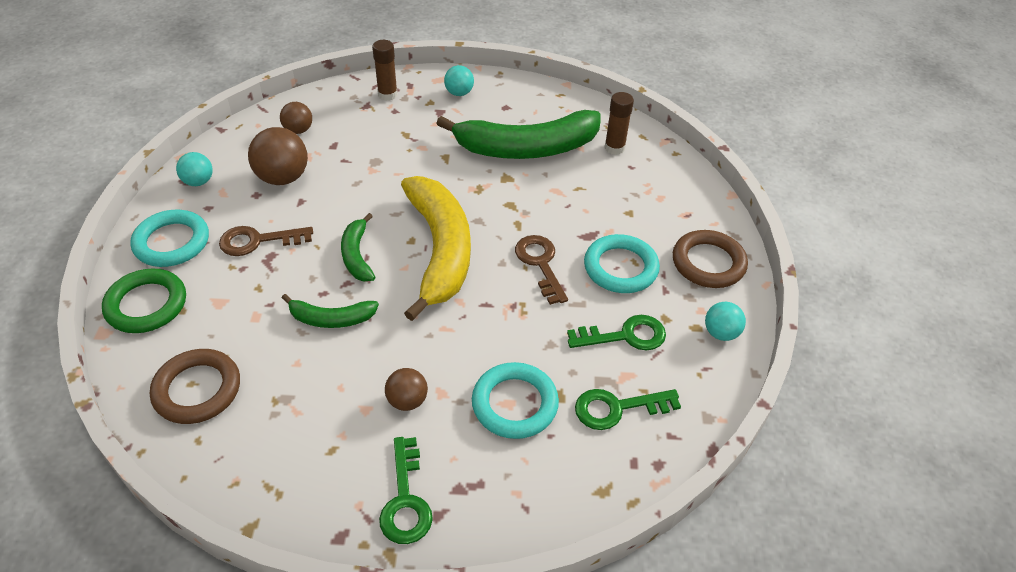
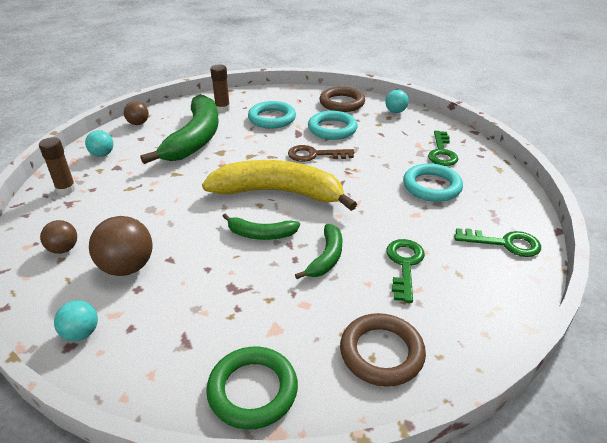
camera: 70 degrees left, 10 degrees down
(172, 242) = (166, 363): turquoise ring -> turquoise ring (272, 118)
(258, 241) = (206, 293): brown key -> none
(407, 401) = (420, 230): brown ball -> brown ball (138, 123)
(625, 336) = (388, 139): green key -> green key (404, 265)

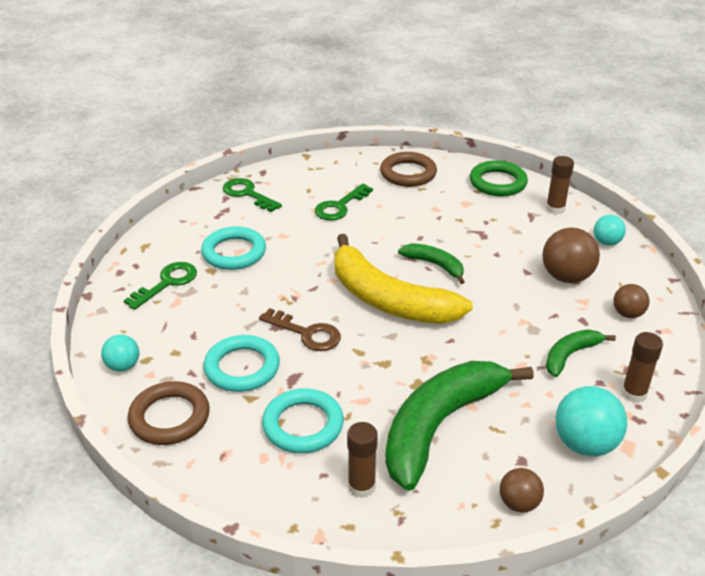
camera: 150 degrees left, 0 degrees up
(102, 154) = (585, 444): turquoise ball -> turquoise ball, size x1.69
(155, 368) = (555, 209): none -> brown glue stick
(326, 257) = (394, 230): green banana -> green banana (570, 355)

